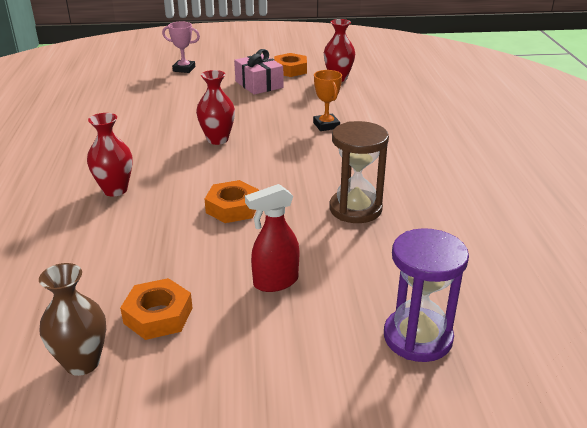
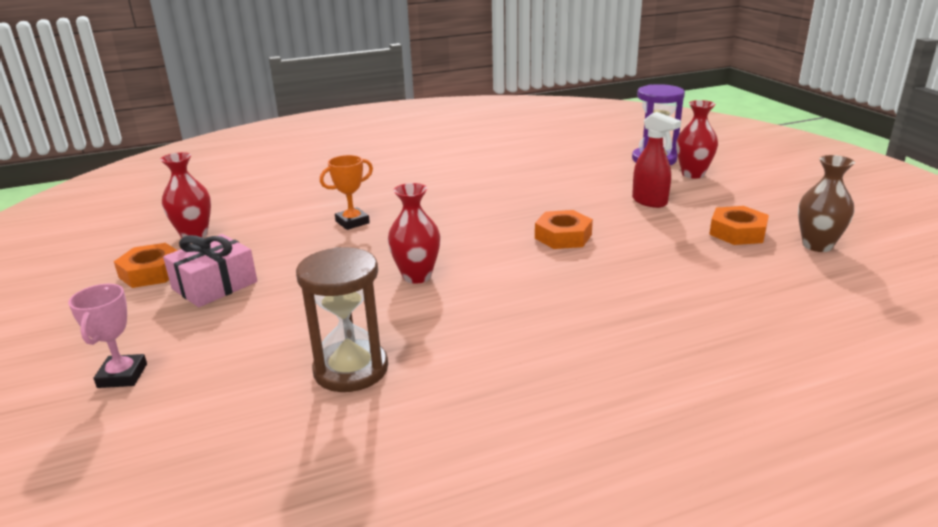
camera: 105 degrees left, 5 degrees down
(115, 190) = (584, 309): red vase -> red vase (693, 174)
(355, 209) = (522, 190): brown hourglass -> brown hourglass (351, 369)

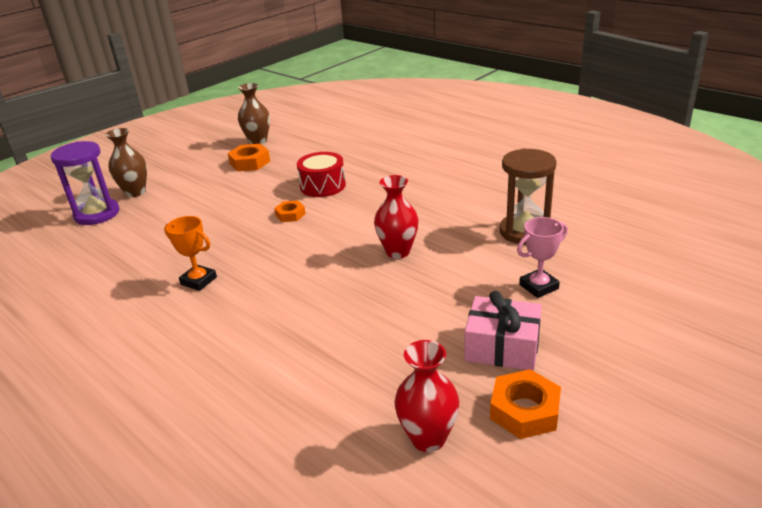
camera: 115 degrees left, 5 degrees up
(122, 376) = (639, 314): pink trophy -> pink trophy (538, 287)
(352, 222) = (322, 328): orange trophy -> orange trophy (199, 281)
(563, 236) = (290, 215): orange nut -> orange nut, size x0.63
(623, 265) = (323, 186): none -> red drum
(650, 202) = (205, 197): red spray bottle -> none
(693, 174) = (135, 192): red vase -> brown vase

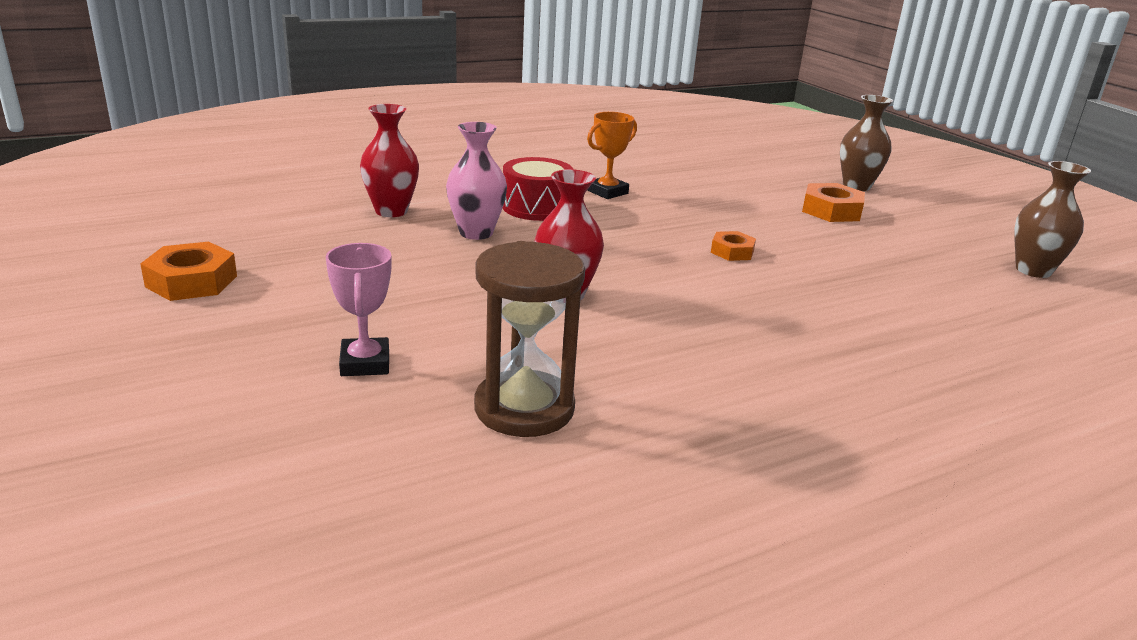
camera: 105 degrees right, 5 degrees down
(97, 214) = (804, 167): purple hourglass -> none
(250, 162) = (937, 253): orange nut -> orange nut (831, 211)
(323, 186) = (819, 287): red drum -> red drum (536, 207)
(327, 313) = (476, 233): none -> pink vase
(428, 438) = (237, 235): red vase -> red vase (391, 211)
(502, 347) = (291, 300): pink gift -> none

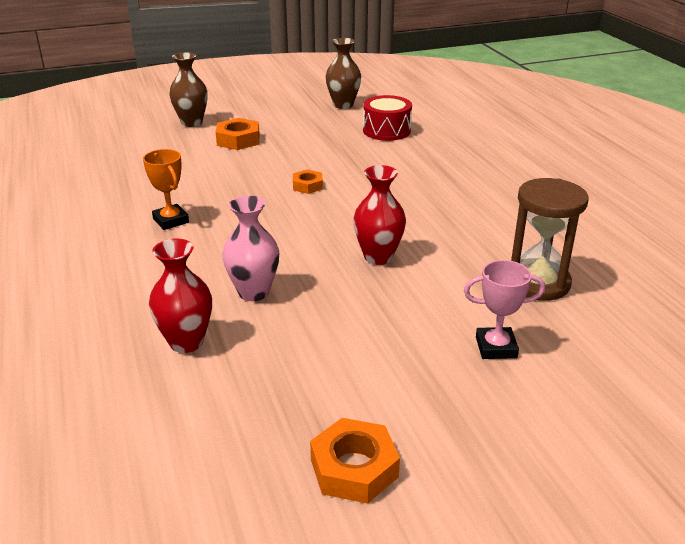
camera: 80 degrees left, 5 degrees up
(536, 207) = (198, 258): red drum -> red drum (386, 131)

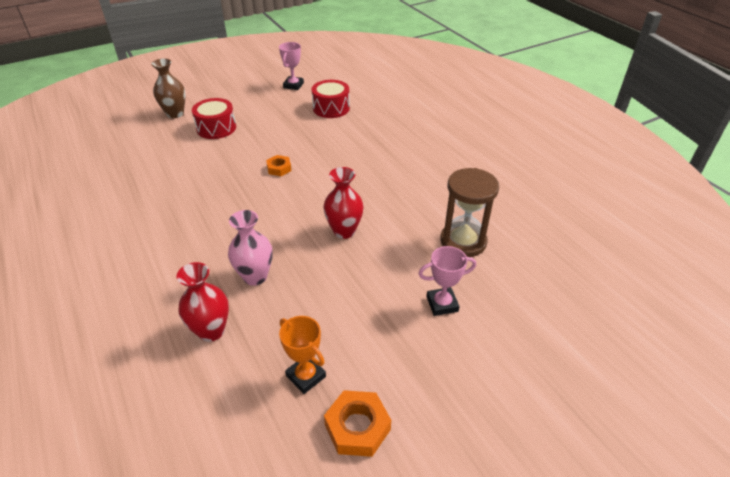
camera: 10 degrees left, 10 degrees up
(171, 220) = (177, 214): orange trophy -> orange trophy (306, 376)
(238, 140) = (216, 128): orange nut -> red drum
(343, 105) = (293, 85): brown vase -> pink trophy

